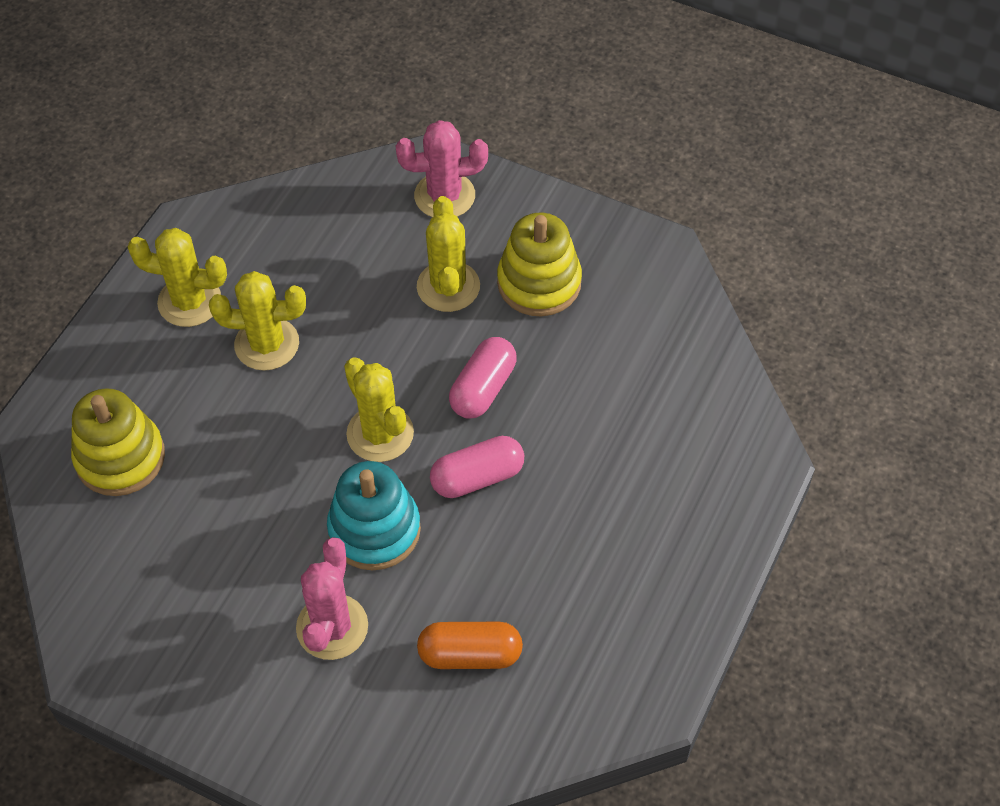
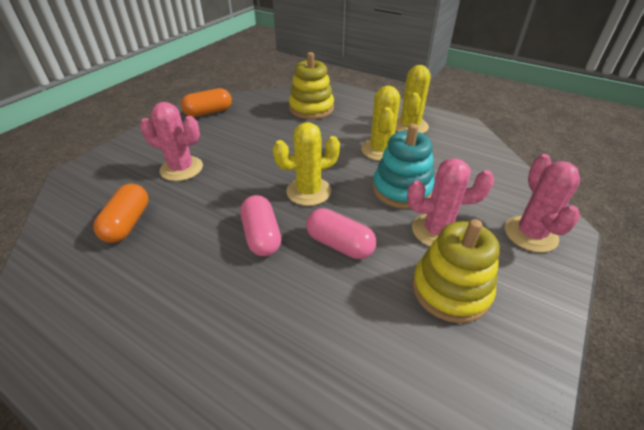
camera: 95 degrees right, 15 degrees down
(132, 642) = (208, 112): none -> orange capsule
(374, 529) = (238, 186): turquoise stacking toy -> turquoise stacking toy (402, 189)
(448, 287) = (437, 231): yellow cactus -> pink cactus

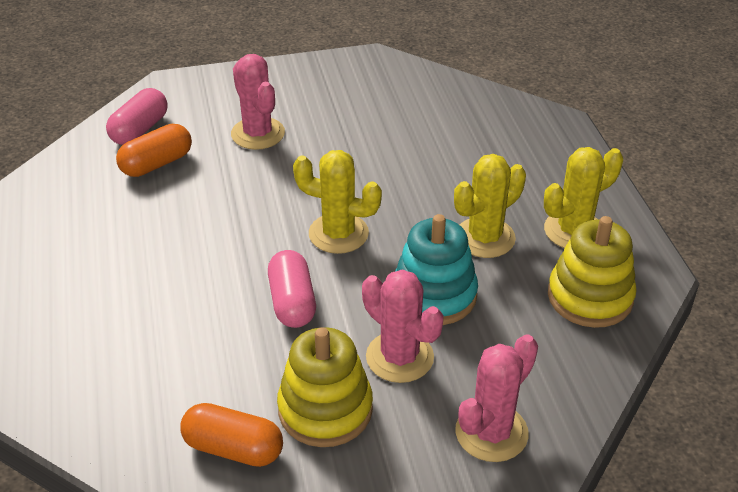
camera: 45 degrees right, 0 degrees up
(208, 112) = (365, 76): orange capsule -> orange capsule (233, 448)
(261, 236) = (240, 247): pink capsule -> pink capsule (140, 130)
(311, 108) = (487, 135): yellow stacking toy -> yellow stacking toy (590, 297)

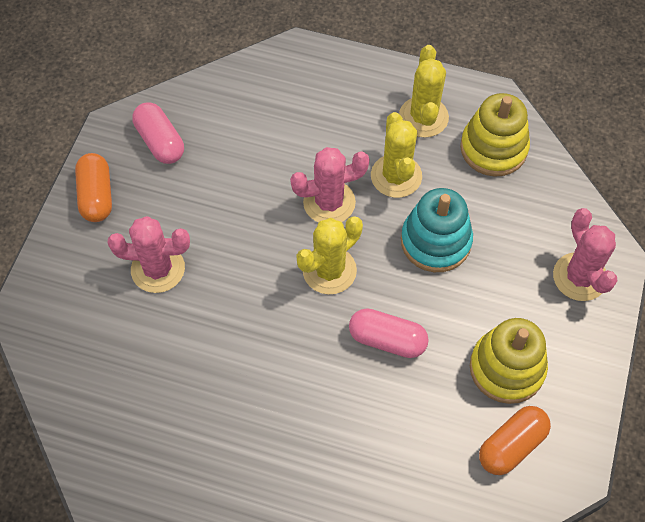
camera: 60 degrees left, 20 degrees up
(140, 130) = (81, 363): pink capsule -> pink capsule (160, 142)
(157, 164) = (144, 368): orange capsule -> orange capsule (97, 195)
(399, 357) = (484, 296): pink cactus -> pink cactus (329, 202)

